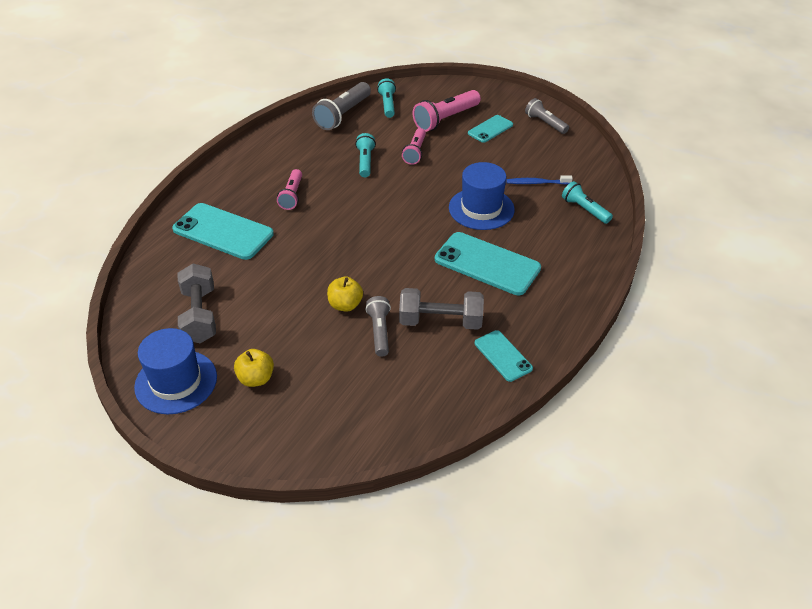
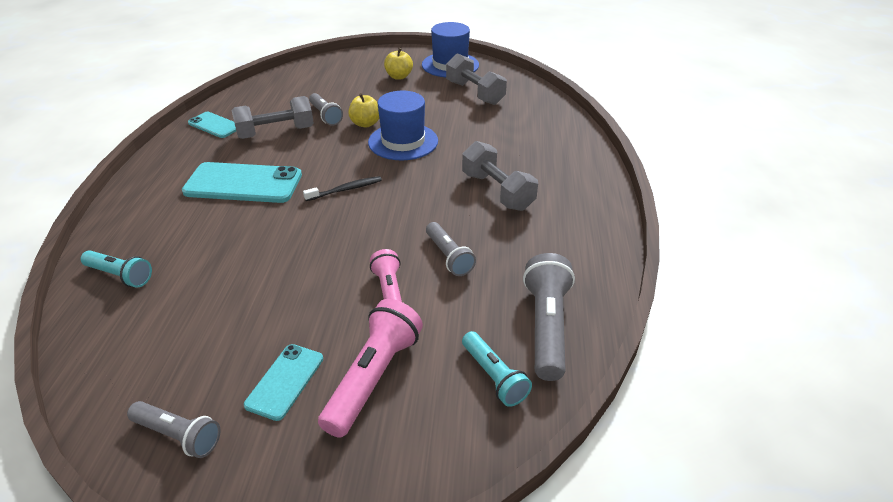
camera: 155 degrees right, 5 degrees down
(223, 232) = (526, 144): turquoise phone -> none
(292, 196) = (497, 191): pink flashlight -> grey dumbbell
(365, 162) = (448, 257): turquoise flashlight -> grey flashlight
(405, 232) = (346, 189): none -> black toothbrush
(481, 209) = (264, 238): blue hat -> blue hat (403, 141)
(536, 183) = (191, 297): blue toothbrush -> none

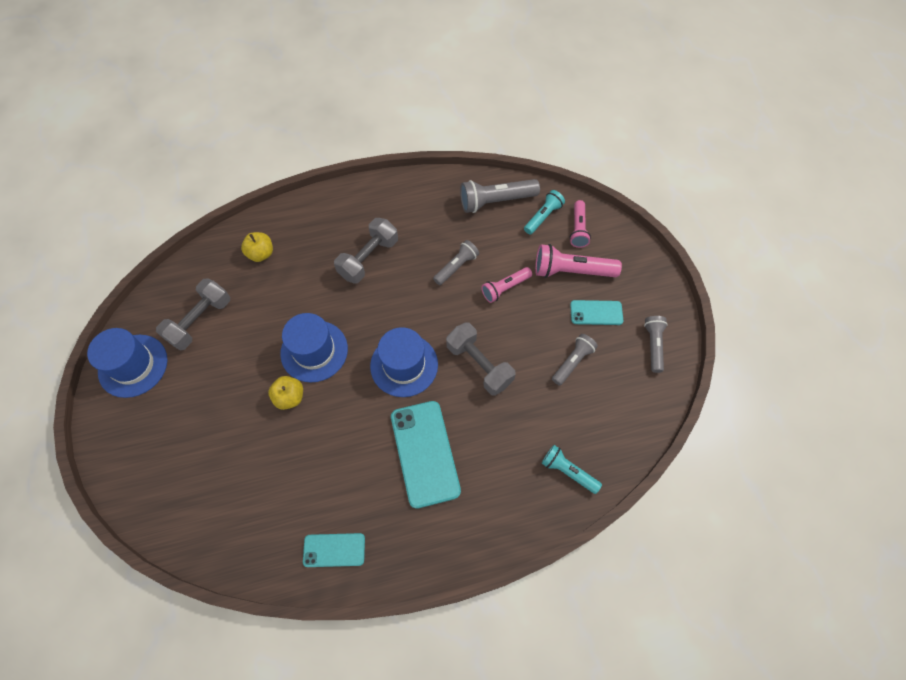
camera: 110 degrees left, 25 degrees up
(120, 276) = (568, 471): turquoise flashlight -> turquoise flashlight turned 60 degrees counterclockwise
(214, 125) = (334, 550): turquoise phone -> turquoise phone turned 75 degrees clockwise
(276, 132) = (330, 475): grey dumbbell -> grey dumbbell (479, 365)
(325, 116) = (283, 443): grey flashlight -> grey flashlight (572, 362)
(346, 189) = (404, 365): black toothbrush -> blue hat
(399, 76) = (174, 408): yellow apple -> yellow apple (261, 254)
(448, 417) = (578, 229): none -> pink flashlight

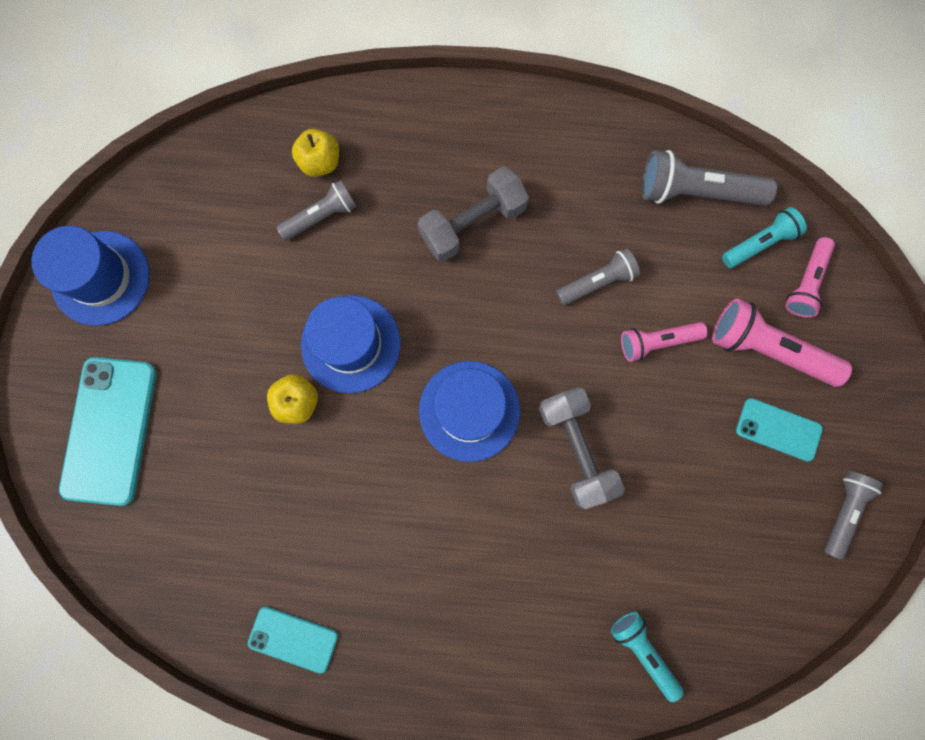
camera: 20 degrees right, 15 degrees up
(200, 321) = (207, 241): grey dumbbell -> none
(425, 453) = (455, 551): turquoise phone -> turquoise phone (110, 430)
(572, 362) = (712, 494): grey flashlight -> grey flashlight (321, 216)

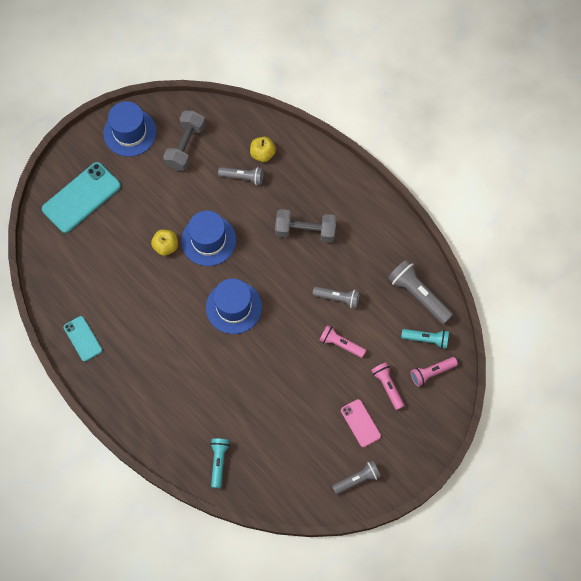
camera: 40 degrees right, 10 degrees down
(576, 449) = (265, 359): grey dumbbell -> grey dumbbell (185, 146)
(767, 349) = (387, 386): pink flashlight -> pink flashlight, size x0.63
(778, 429) = (360, 423): turquoise phone -> pink phone

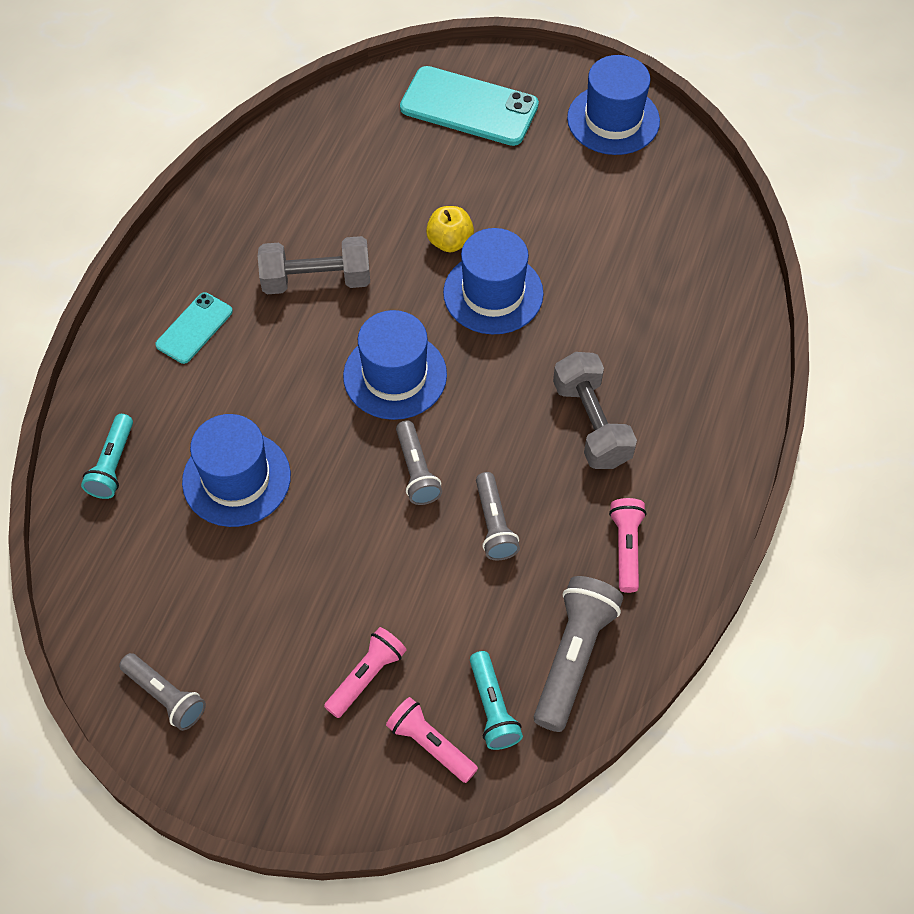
camera: 65 degrees right, 10 degrees down
(82, 338) = (241, 201): turquoise phone -> turquoise phone (194, 328)
(185, 146) = (636, 197): grey dumbbell -> grey dumbbell (316, 280)
(219, 462) = (113, 465): turquoise flashlight -> turquoise flashlight turned 120 degrees clockwise
(243, 177) = (632, 295): grey flashlight -> grey flashlight (416, 471)
(256, 405) = (236, 479): none -> blue hat
(262, 154) = (692, 305): yellow apple -> none
(341, 344) = (410, 564): pink flashlight -> pink flashlight (626, 548)
(360, 423) = (275, 658): pink phone -> none

